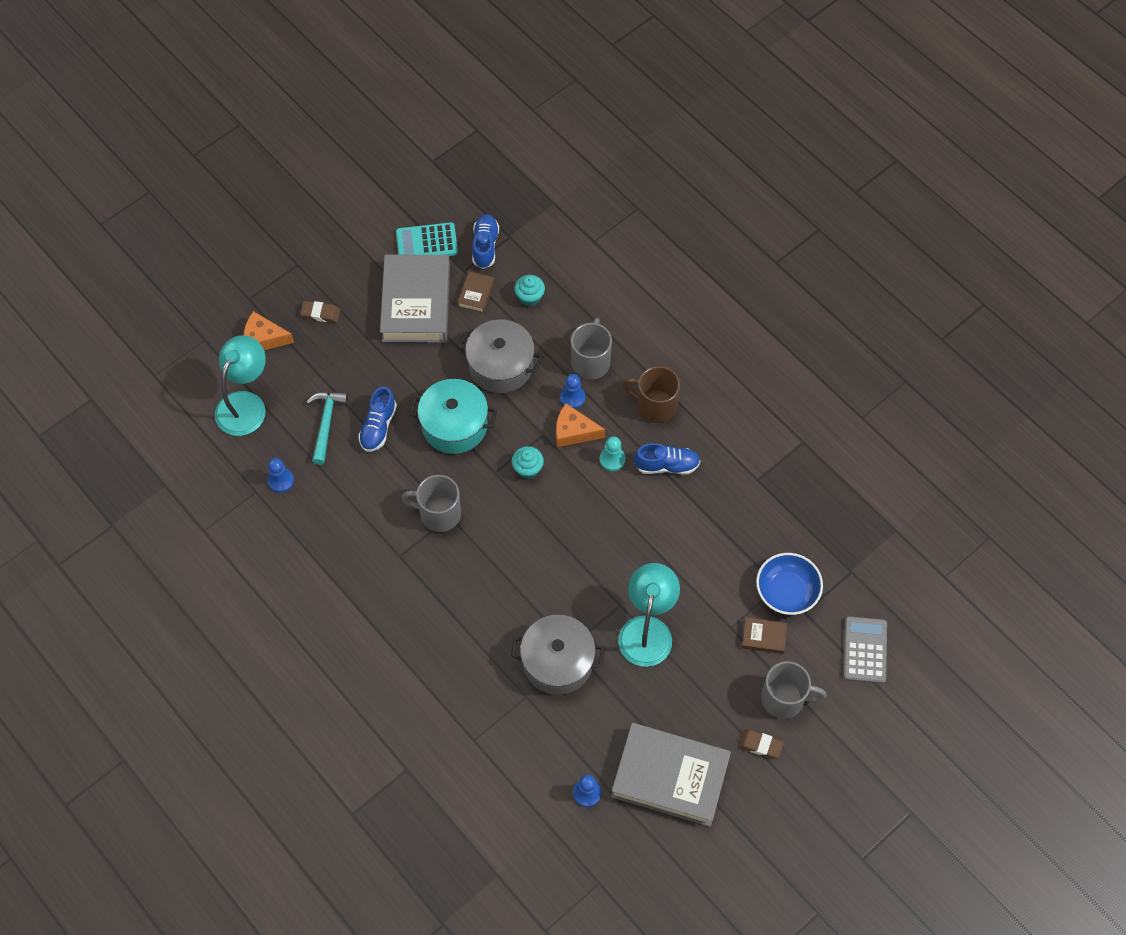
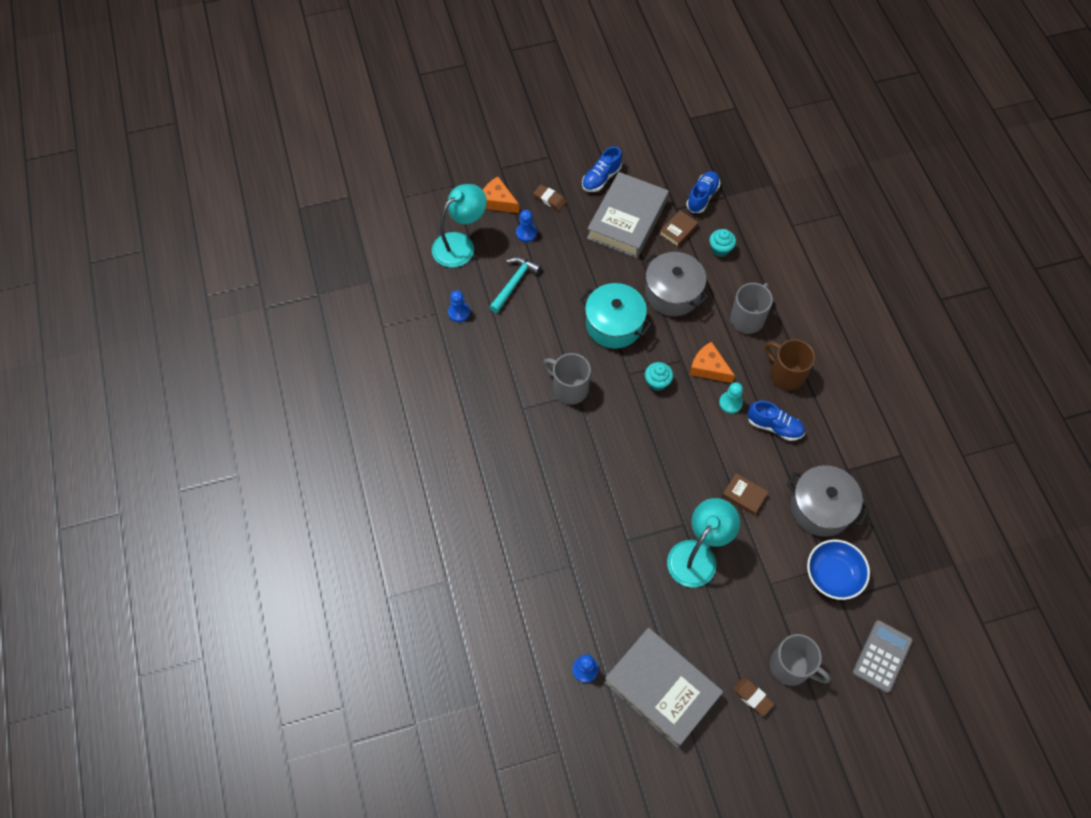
camera: 25 degrees right, 0 degrees up
(378, 427) = (553, 302): blue shoe -> blue shoe (601, 178)
(426, 242) = (657, 177): turquoise calculator -> none
(557, 662) = (610, 549): grey pot -> grey pot (820, 508)
(572, 397) = (719, 341): blue pawn -> blue pawn (526, 233)
(764, 637) = (796, 605): brown book -> brown book (744, 495)

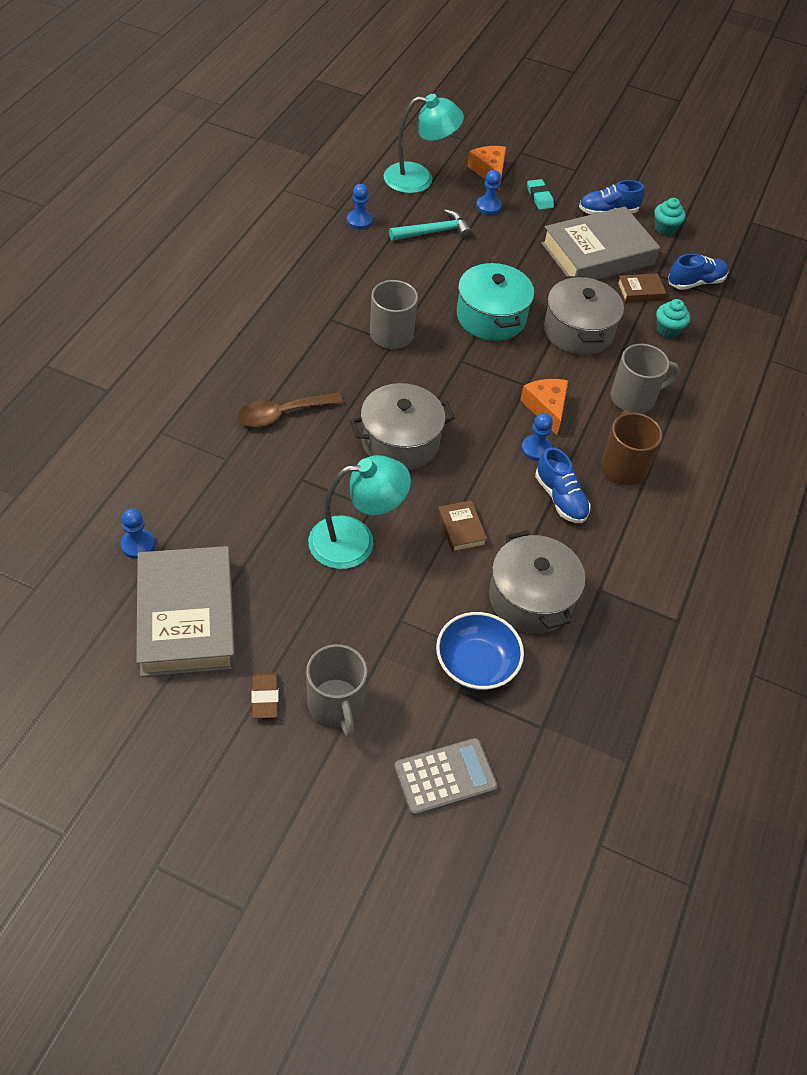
camera: 35 degrees right, 10 degrees down
(549, 199) = (539, 197): brown eraser -> turquoise eraser
(568, 505) = (282, 414): none -> brown spoon
(654, 464) = (400, 442): none -> grey pot
(657, 382) = (480, 384): turquoise cupcake -> turquoise cupcake (665, 229)
(730, 403) = (536, 449): turquoise pawn -> blue pawn

